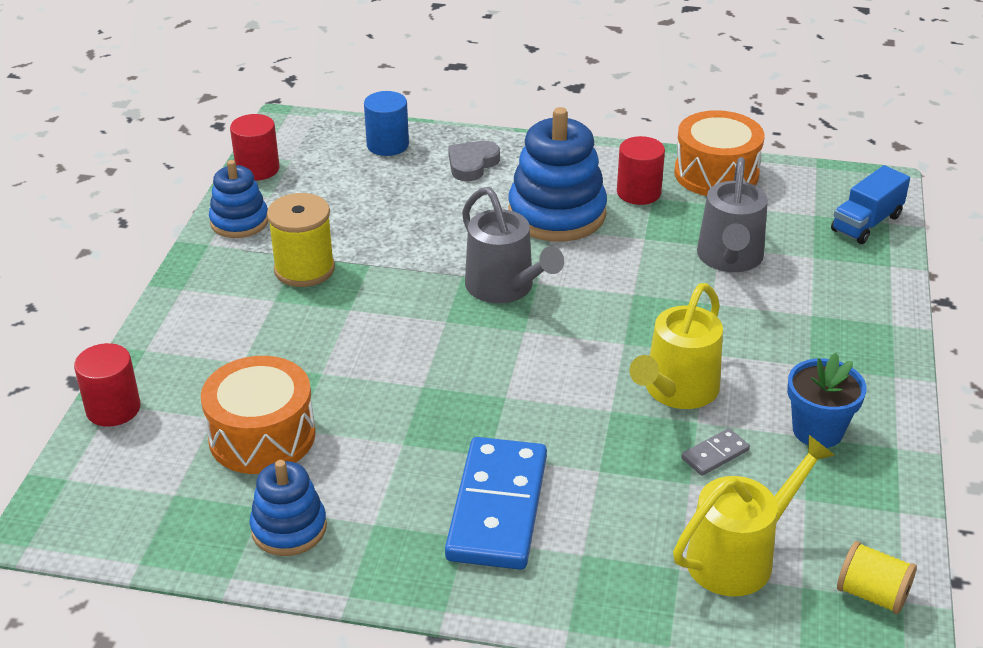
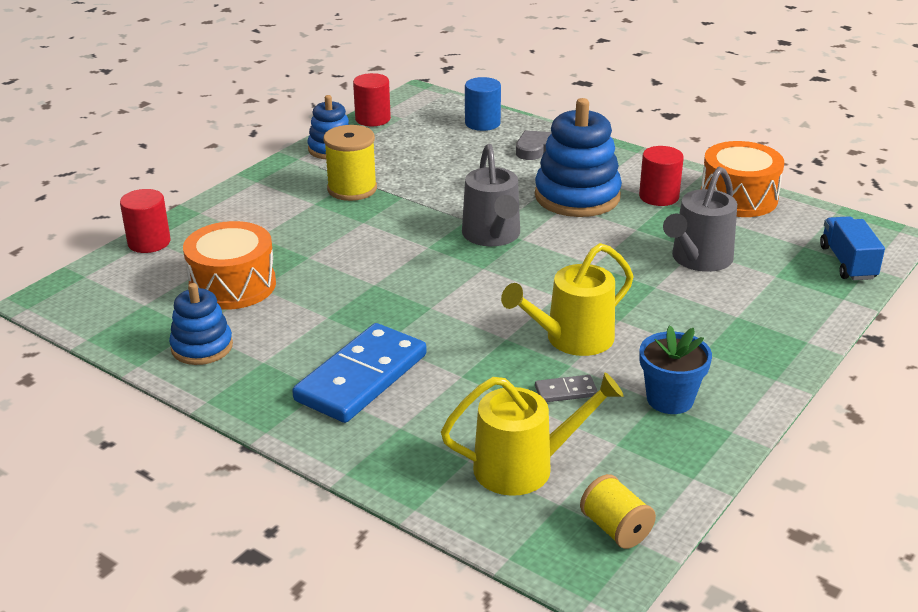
camera: 25 degrees right, 5 degrees down
(866, 223) = (847, 263): blue truck -> blue truck turned 105 degrees clockwise

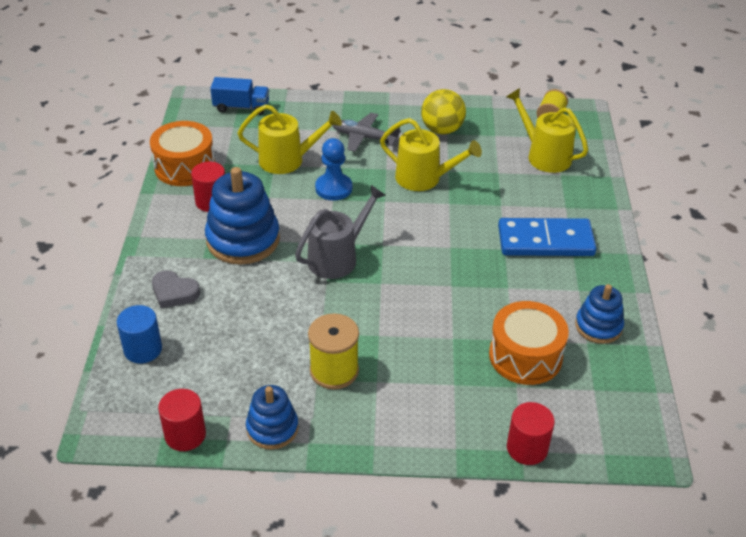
camera: 125 degrees left, 10 degrees up
(565, 391) = (473, 164): grey domino -> none
(614, 271) = (333, 188): none -> blue pawn
(670, 399) = (442, 130): blue flower pot -> yellow ball
(698, 259) = (287, 160): grey watering can -> yellow watering can
(704, 328) = (364, 137): none -> grey plane
(847, 263) = (241, 107): blue truck -> blue truck turned 135 degrees counterclockwise

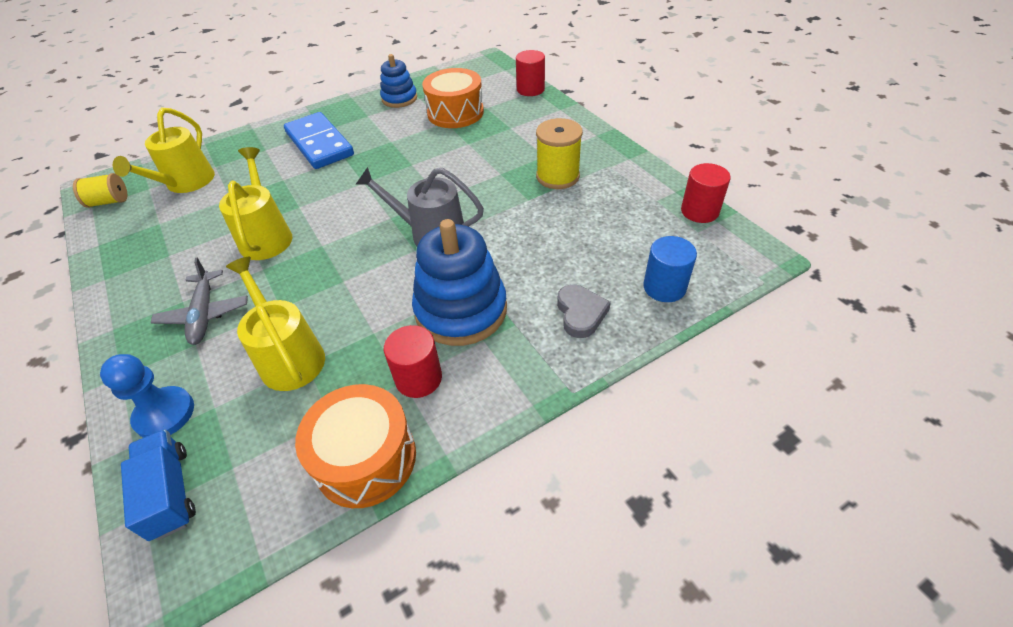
camera: 120 degrees left, 5 degrees up
(272, 428) = (639, 177): blue stacking toy -> none
(333, 188) = (323, 289): blue pawn -> blue pawn (164, 414)
(442, 130) = (162, 261): yellow ball -> none

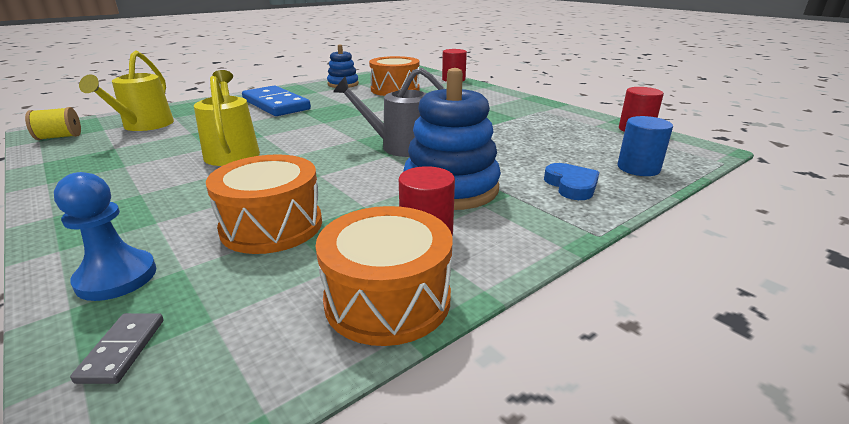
camera: 10 degrees left, 20 degrees down
(170, 492) = (122, 350): blue truck -> grey domino
(204, 314) = (167, 201): grey plane -> none
(289, 357) = (272, 226): yellow watering can -> orange drum
(557, 176) = (501, 116): yellow spool -> none
(580, 313) = (571, 185): grey heart -> blue heart

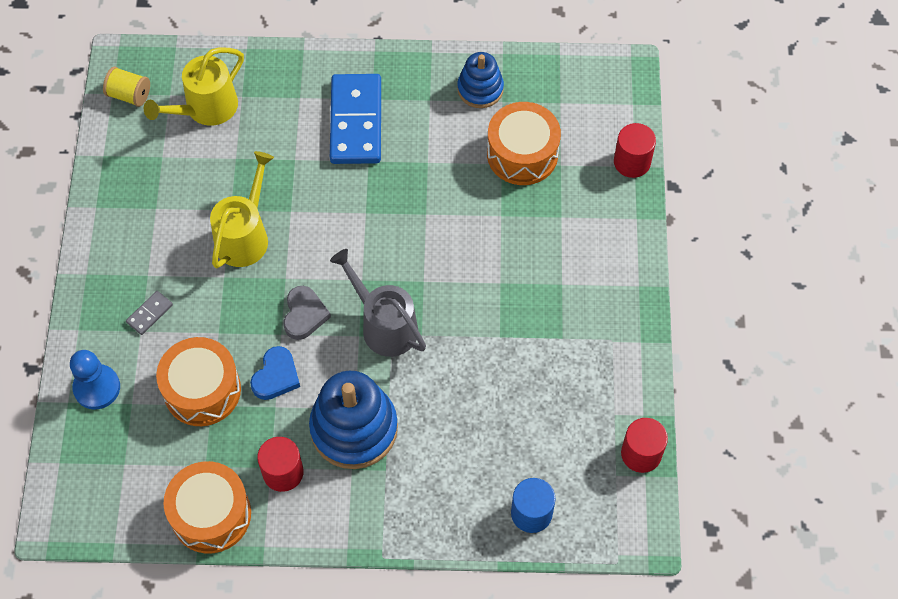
camera: 40 degrees right, 35 degrees up
(122, 350) = (79, 458): grey domino -> grey domino (149, 313)
(329, 162) = (304, 315): none -> grey heart
(571, 185) = (443, 493): blue heart -> blue heart (276, 376)

